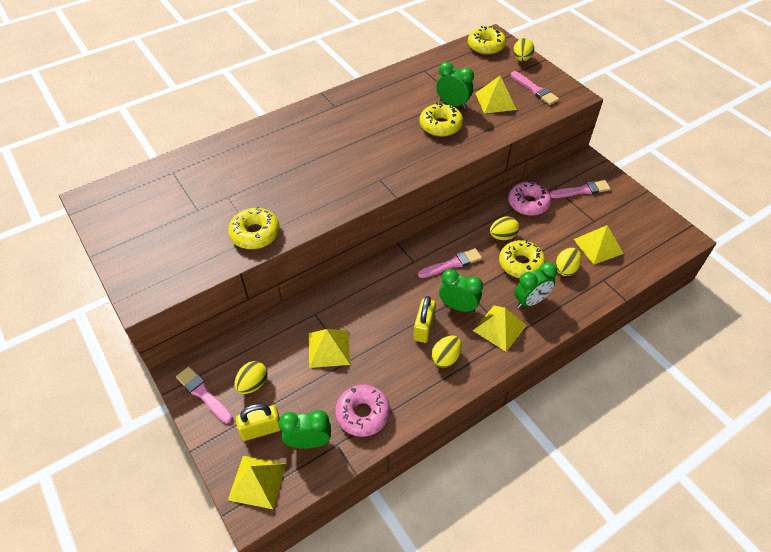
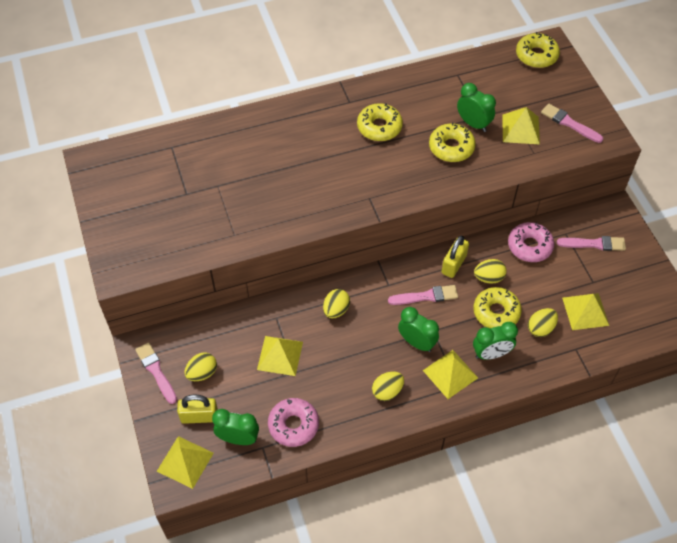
camera: 15 degrees right, 5 degrees up
(255, 234) = (233, 231): yellow donut -> yellow donut (379, 127)
(424, 328) = (376, 356): yellow padlock -> yellow padlock (453, 264)
(521, 59) = (570, 80): yellow egg -> yellow egg (336, 310)
(535, 90) = (569, 123): pink brush -> pink brush turned 150 degrees clockwise

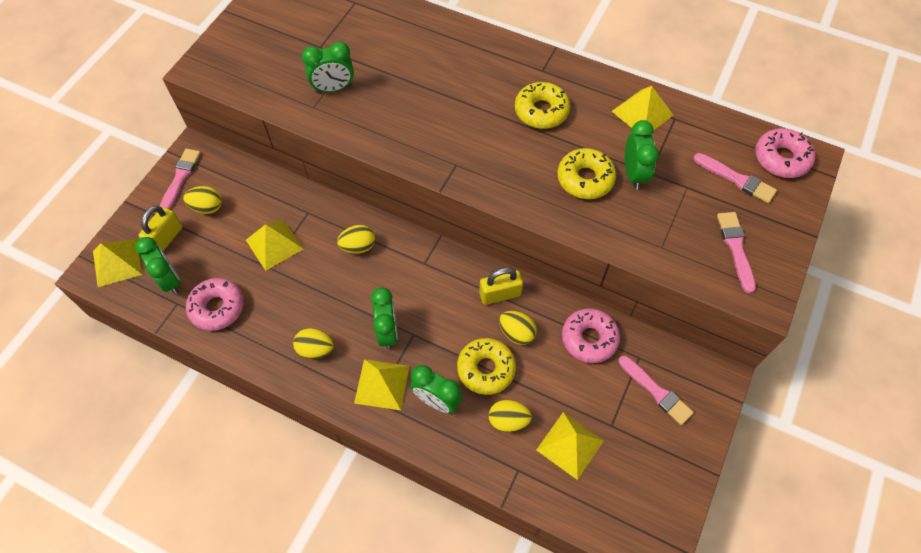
camera: 45 degrees right, 5 degrees up
(199, 416) = (166, 238): yellow padlock -> yellow padlock turned 75 degrees clockwise
(232, 213) = (333, 88): none -> green clock
(426, 296) = (443, 300): pink brush -> pink brush (736, 179)
(520, 129) = (676, 215): yellow pyramid -> yellow pyramid (642, 113)
(536, 55) = (781, 158): yellow donut -> pink donut

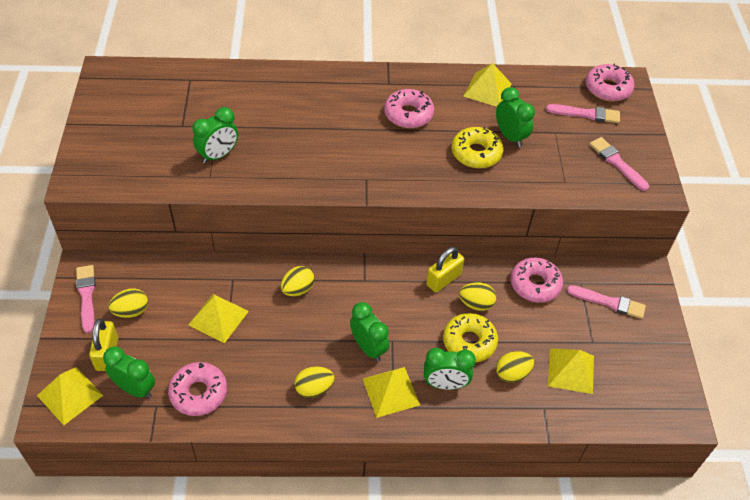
camera: 30 degrees left, 10 degrees down
(541, 111) = (408, 114): yellow donut -> pink donut

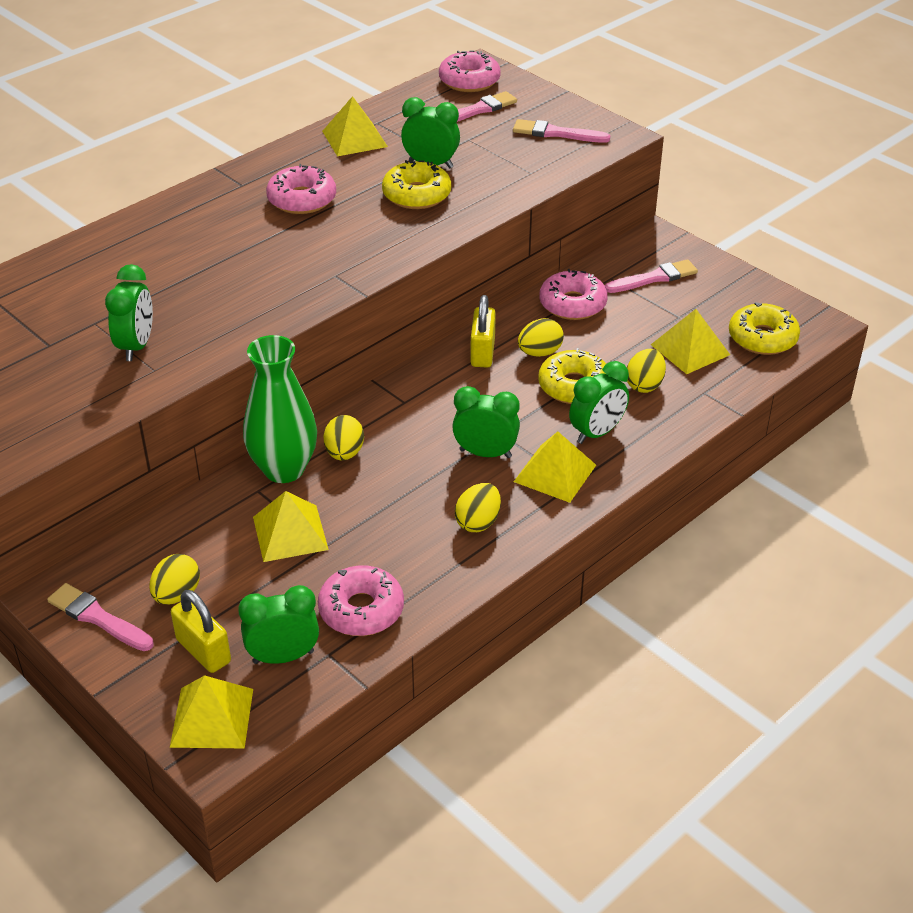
camera: 40 degrees left, 10 degrees down
(258, 276) = (284, 469): none -> green vase
(629, 398) = (762, 338): none -> yellow donut

